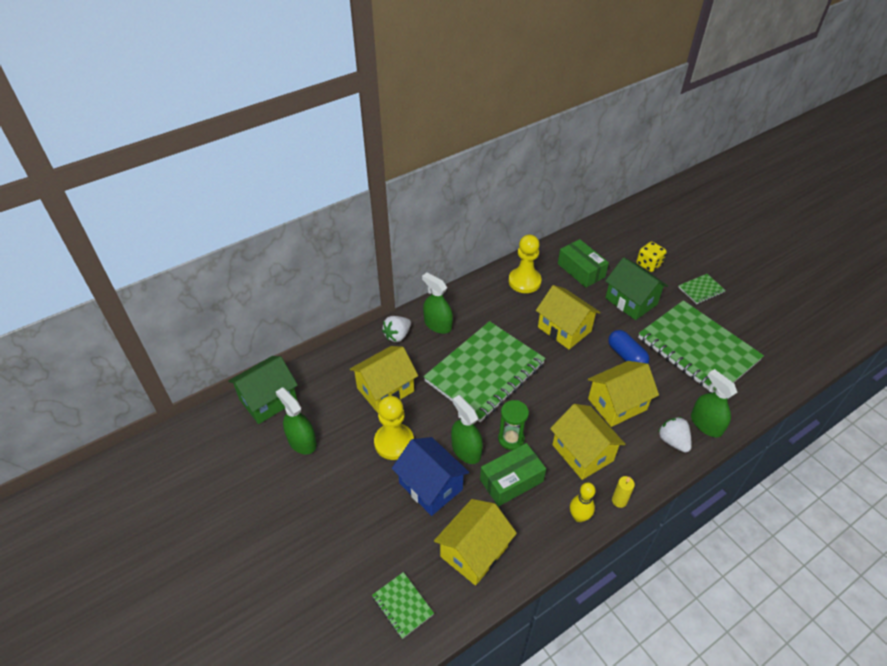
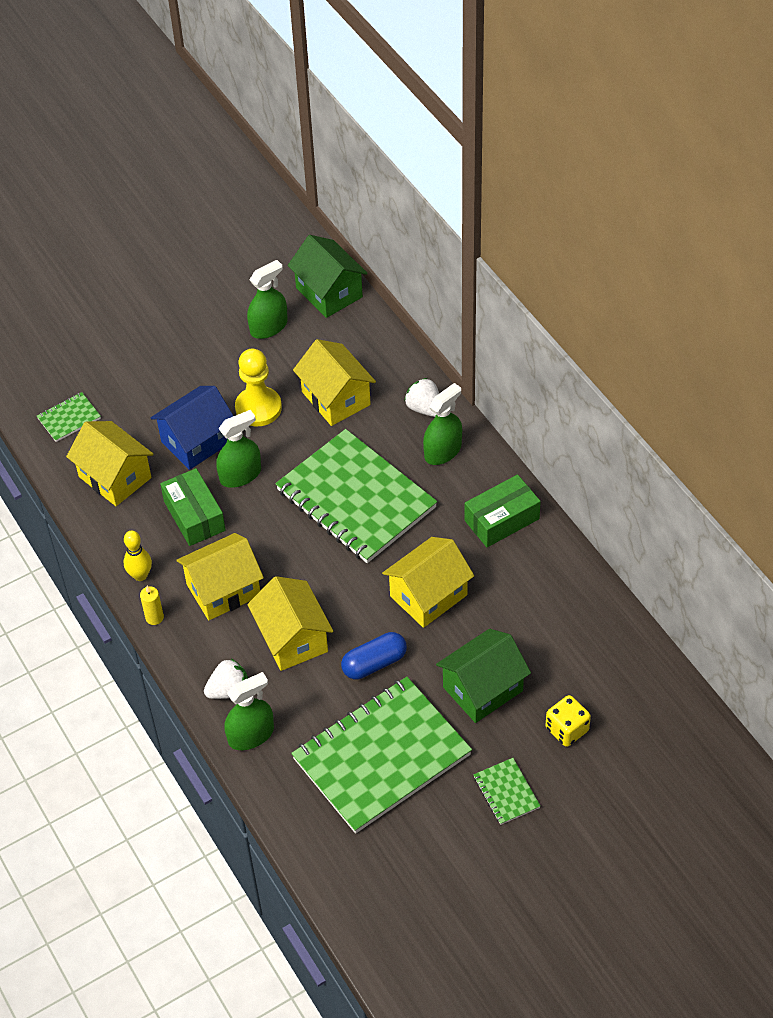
camera: 95 degrees right, 5 degrees up
(511, 439) = (251, 519): green hourglass -> none
(524, 281) = (527, 556): yellow pawn -> none
(581, 270) = (552, 632): green box -> green box (501, 519)

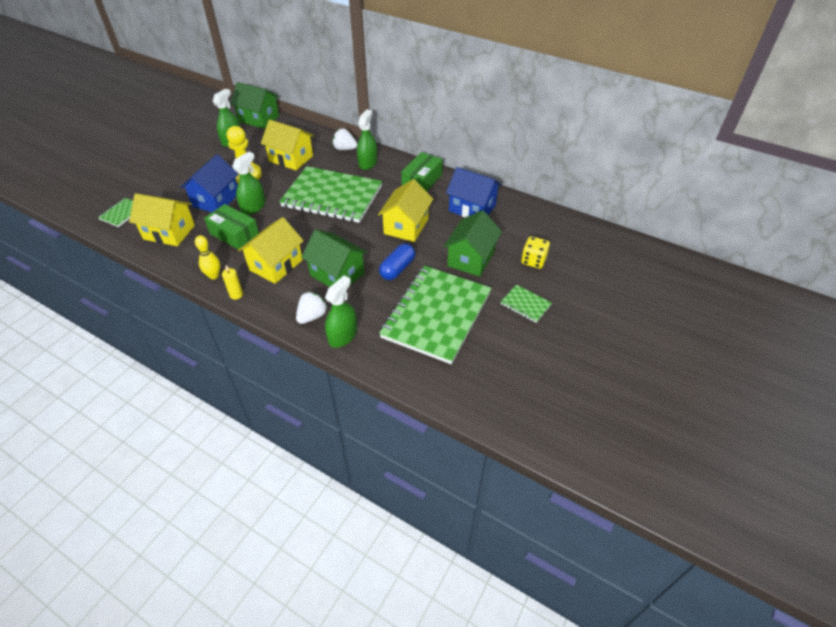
camera: 30 degrees left, 5 degrees down
(292, 638) = (337, 274): yellow house -> green house
(542, 601) = (472, 208): none -> blue house

